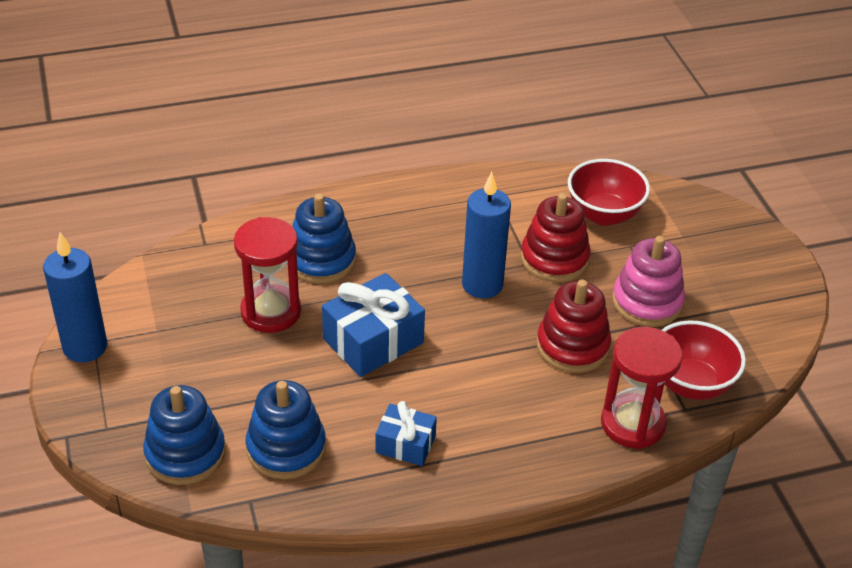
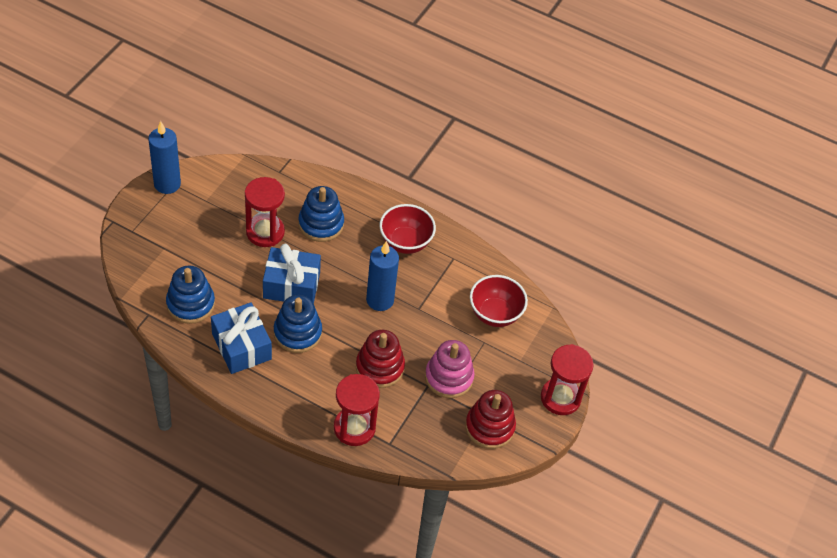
camera: 40 degrees right, 10 degrees up
(185, 453) = (148, 270): blue stacking toy -> blue stacking toy (297, 333)
(405, 444) = (241, 346): blue gift -> blue gift, size x1.69
(554, 259) = (434, 316): red stacking toy -> red stacking toy (489, 427)
(691, 384) = (410, 435): red bowl -> red bowl (405, 242)
(762, 240) = (560, 398): none -> red hourglass

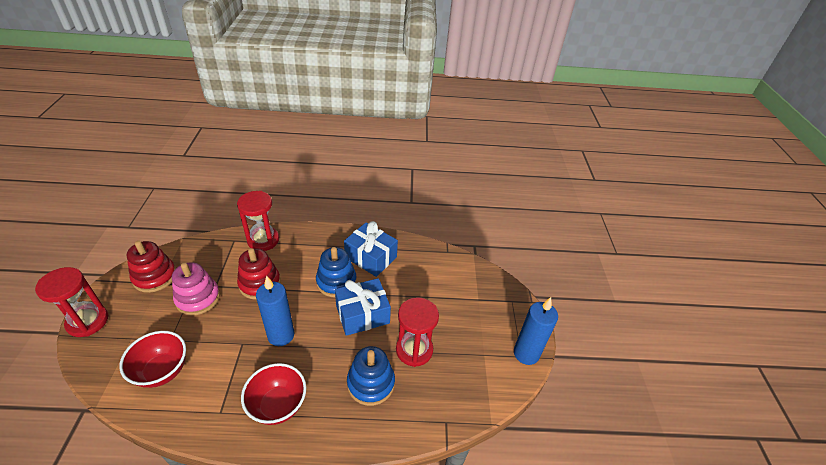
camera: 155 degrees right, 10 degrees down
(190, 304) = (426, 269): blue stacking toy -> none

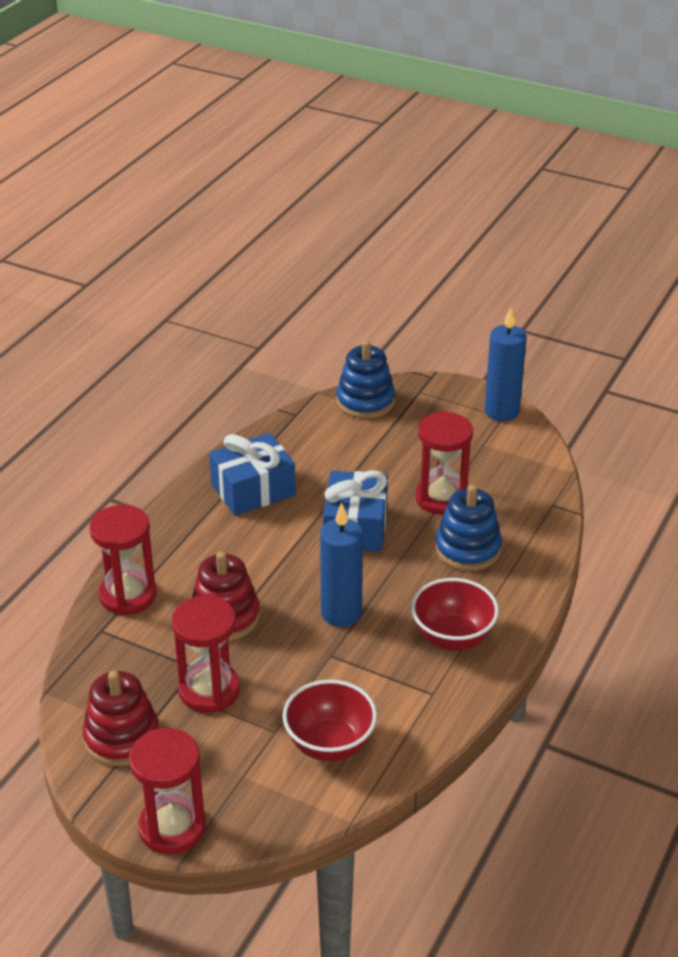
camera: 60 degrees left, 5 degrees down
(198, 298) = (209, 690): pink stacking toy -> red hourglass
(336, 282) = (277, 536): blue stacking toy -> blue stacking toy (365, 401)

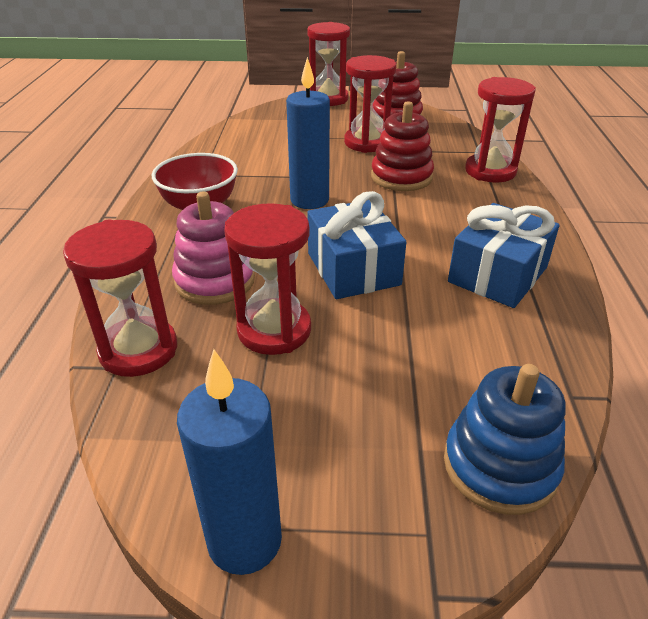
camera: 155 degrees right, 0 degrees up
(330, 744) = (263, 139): red bowl -> none
(467, 549) = (215, 281): blue stacking toy -> pink stacking toy
(536, 511) = (138, 350): none -> red hourglass

